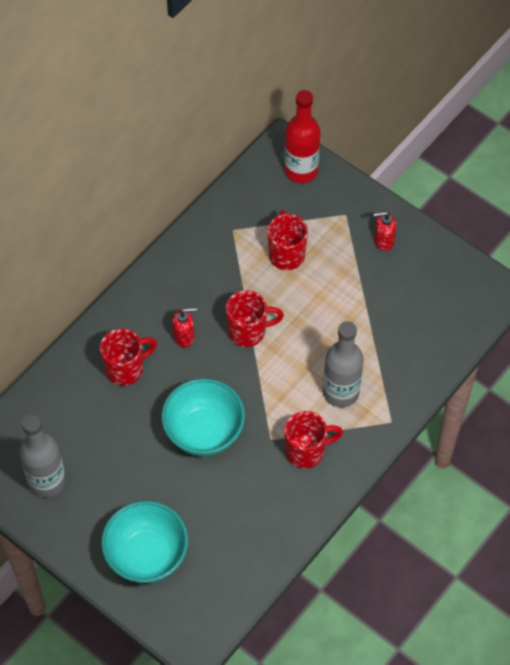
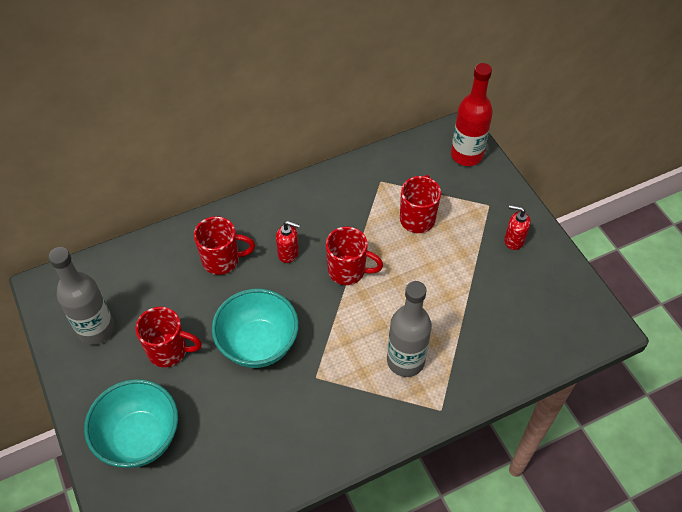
camera: 25 degrees right, 5 degrees down
(306, 451) = (343, 403): red mug -> red mug (169, 351)

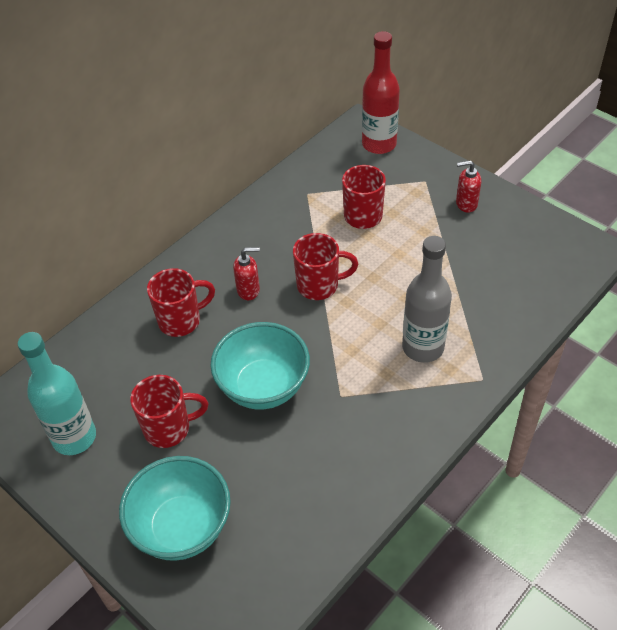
camera: 20 degrees left, 5 degrees down
(96, 329) = (74, 437): grey bottle -> turquoise bottle

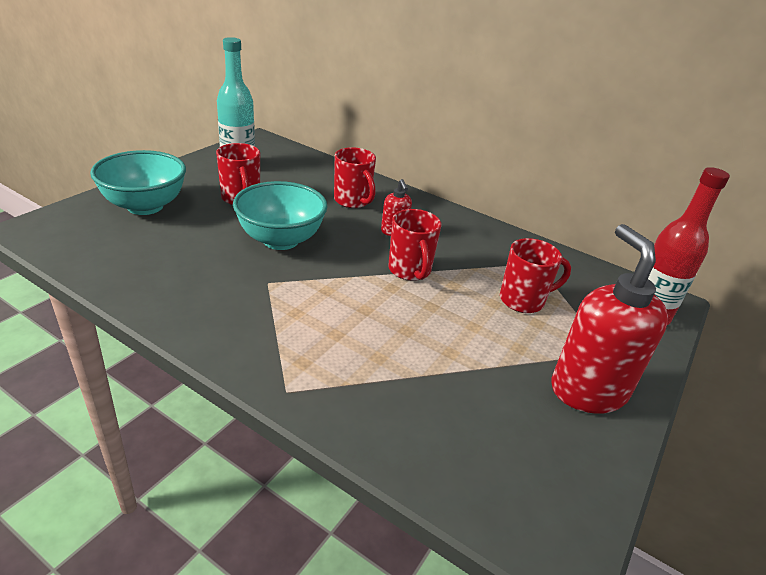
camera: 75 degrees right, 15 degrees down
(423, 347) = (334, 341): grey bottle -> none
(466, 204) = (587, 390): red soap dispenser -> red soap dispenser, size x2.15

